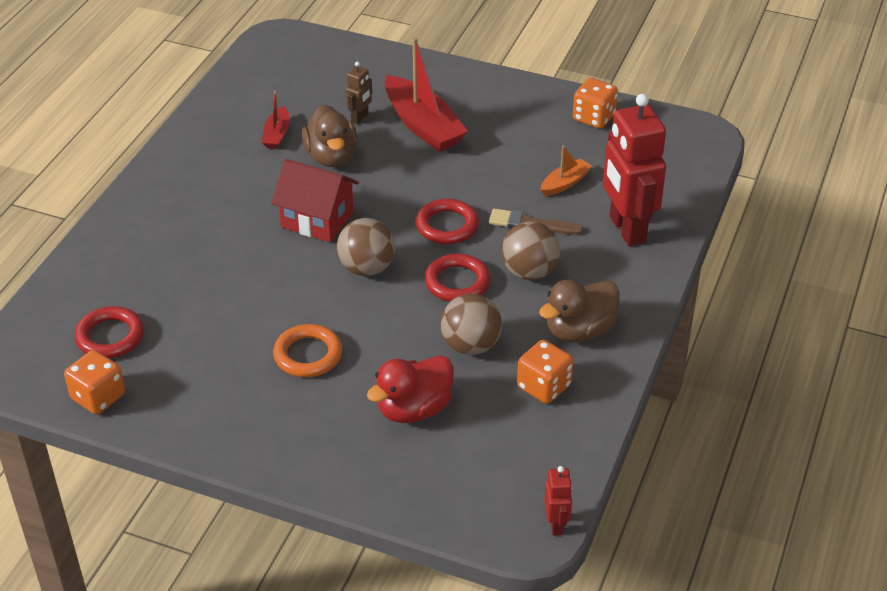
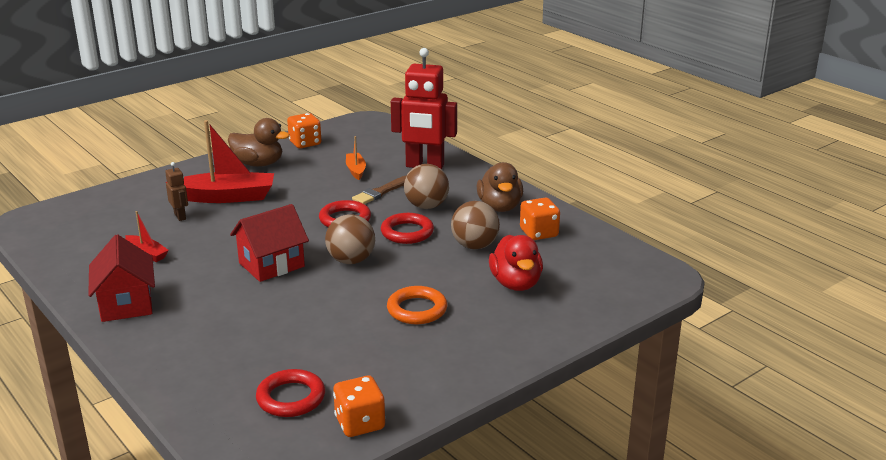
camera: 60 degrees left, 15 degrees down
(187, 168) = (126, 304): none -> red house
(331, 157) = (208, 239): brown duck -> brown duck (258, 164)
(556, 524) = (664, 265): red robot -> none

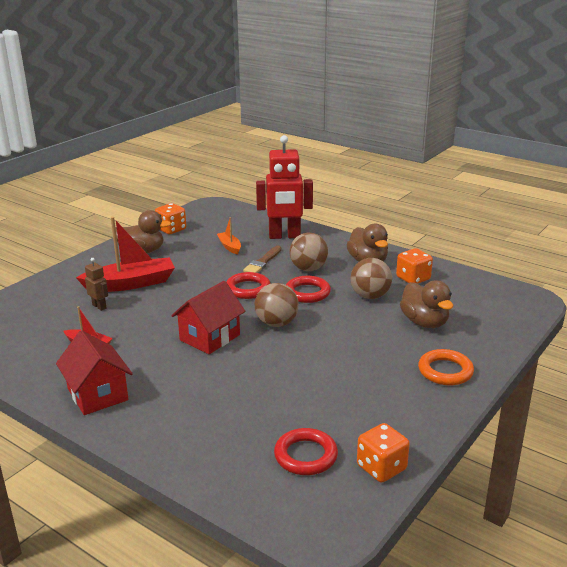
camera: 15 degrees left, 0 degrees up
(417, 309) = (360, 357): orange ring -> orange ring (445, 371)
(516, 284) = (424, 322): red duck -> brown duck

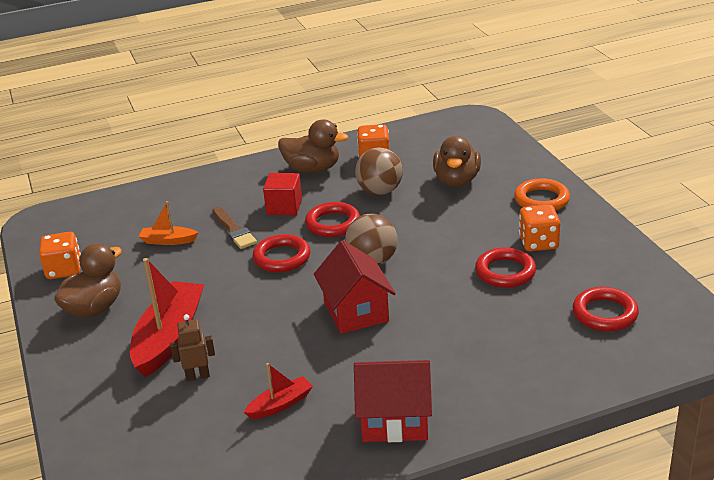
camera: 55 degrees left, 5 degrees up
(284, 236) = (192, 198): red robot -> none
(308, 269) = (284, 207): brown ball -> red cube
(318, 385) = (505, 272): none -> red ring
(381, 468) = (648, 280): orange dice -> orange dice (538, 243)
(424, 322) = (457, 181): brown duck -> brown duck turned 90 degrees clockwise

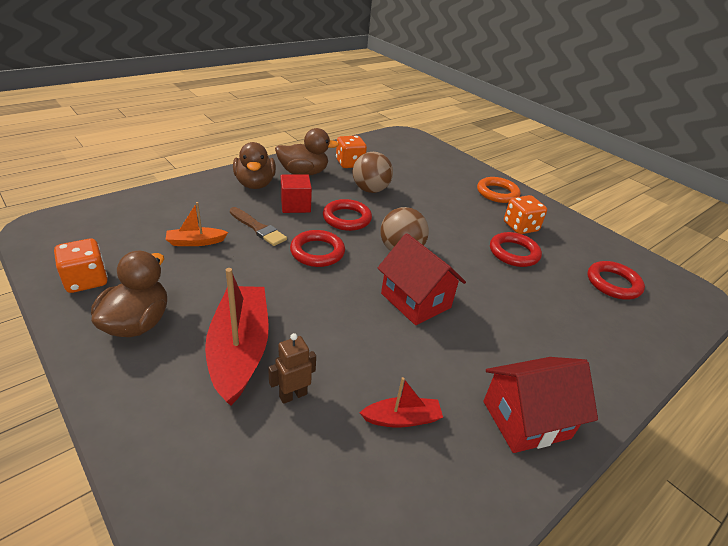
camera: 25 degrees left, 5 degrees up
(280, 404) = (402, 419): red boat -> red boat turned 45 degrees clockwise
(457, 181) = (425, 180): brown duck -> brown duck (255, 184)

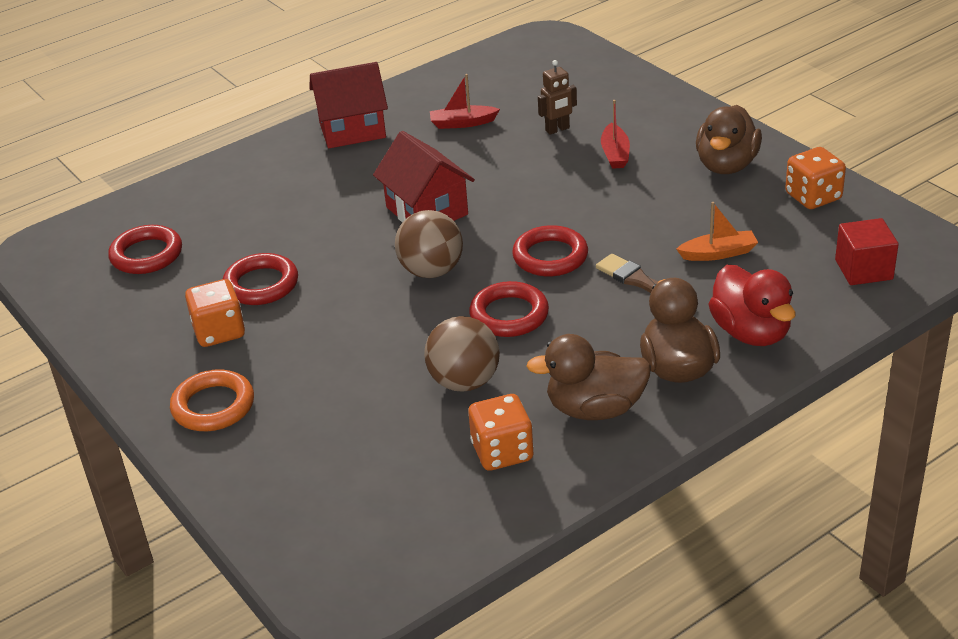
camera: 170 degrees left, 0 degrees up
(204, 195) = (751, 332): none -> red duck
(240, 350) = (615, 154): red boat -> red boat, size x0.50
(295, 205) = (595, 330): red cube -> red cube (863, 270)

